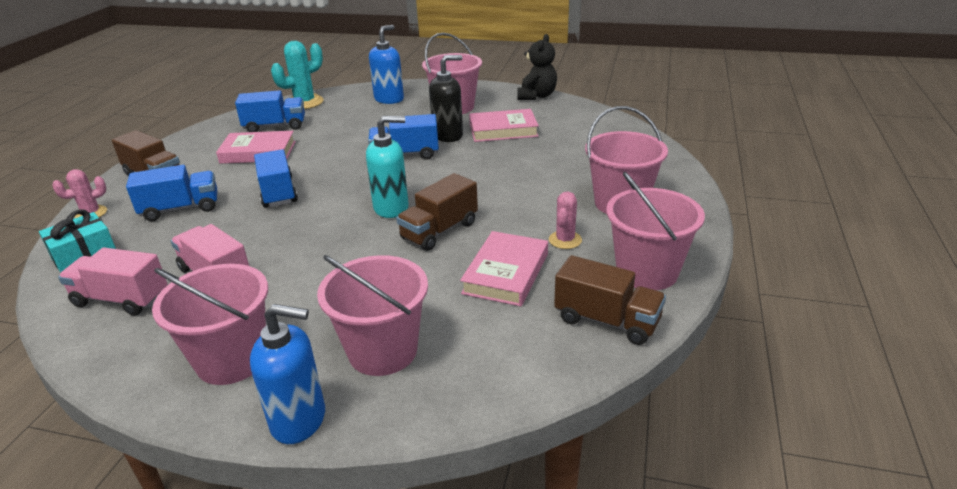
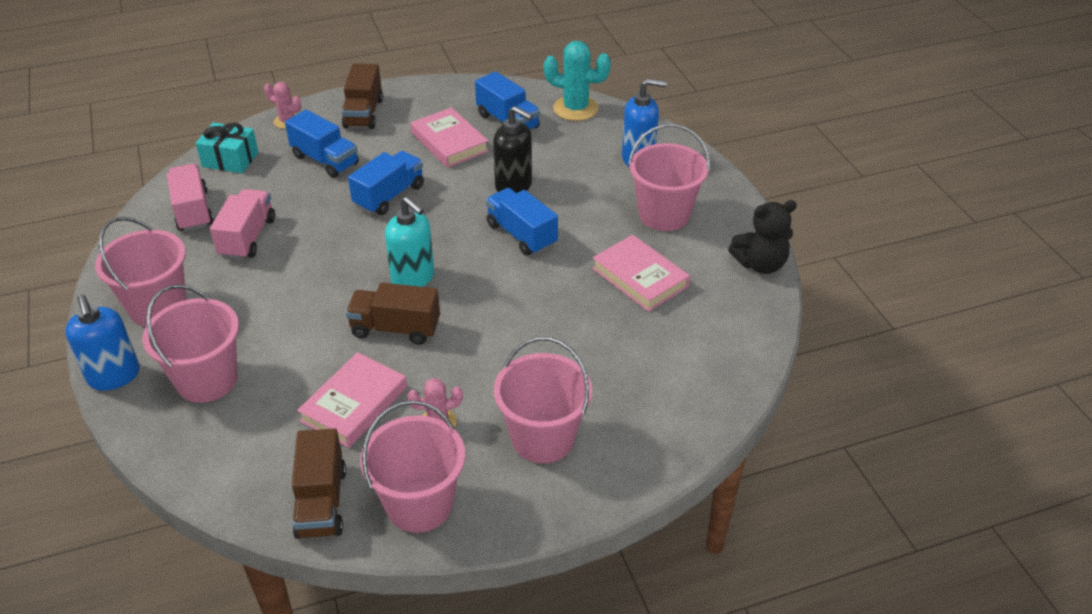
camera: 55 degrees right, 10 degrees up
(448, 135) = (590, 243): black soap dispenser -> black soap dispenser (514, 186)
(506, 273) = (354, 404): pink book -> pink book turned 45 degrees counterclockwise

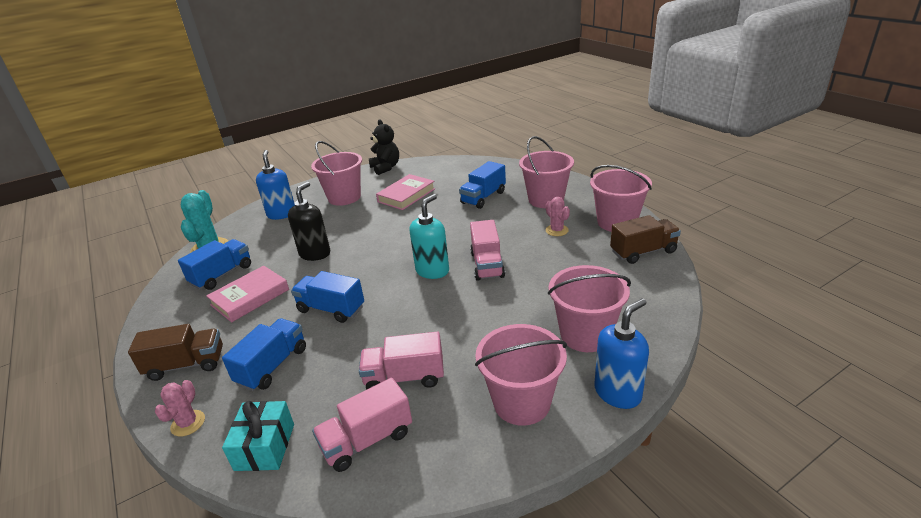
camera: 100 degrees left, 10 degrees down
(354, 404) = (563, 262): pink book -> none
(395, 328) = (487, 265): brown truck -> pink truck
(521, 235) = (373, 239): blue truck -> blue truck (483, 197)

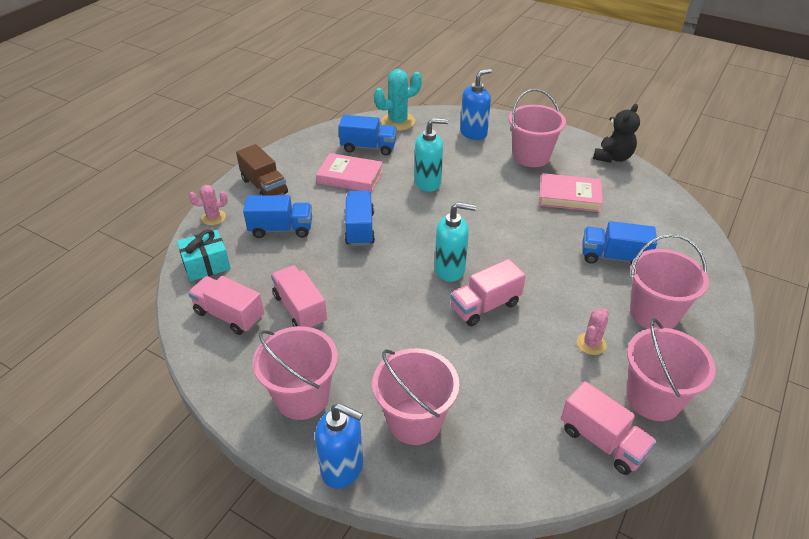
camera: 60 degrees right, 10 degrees up
(315, 254) = (428, 183): black soap dispenser -> turquoise soap dispenser
(643, 252) = (602, 441): brown truck -> pink truck

